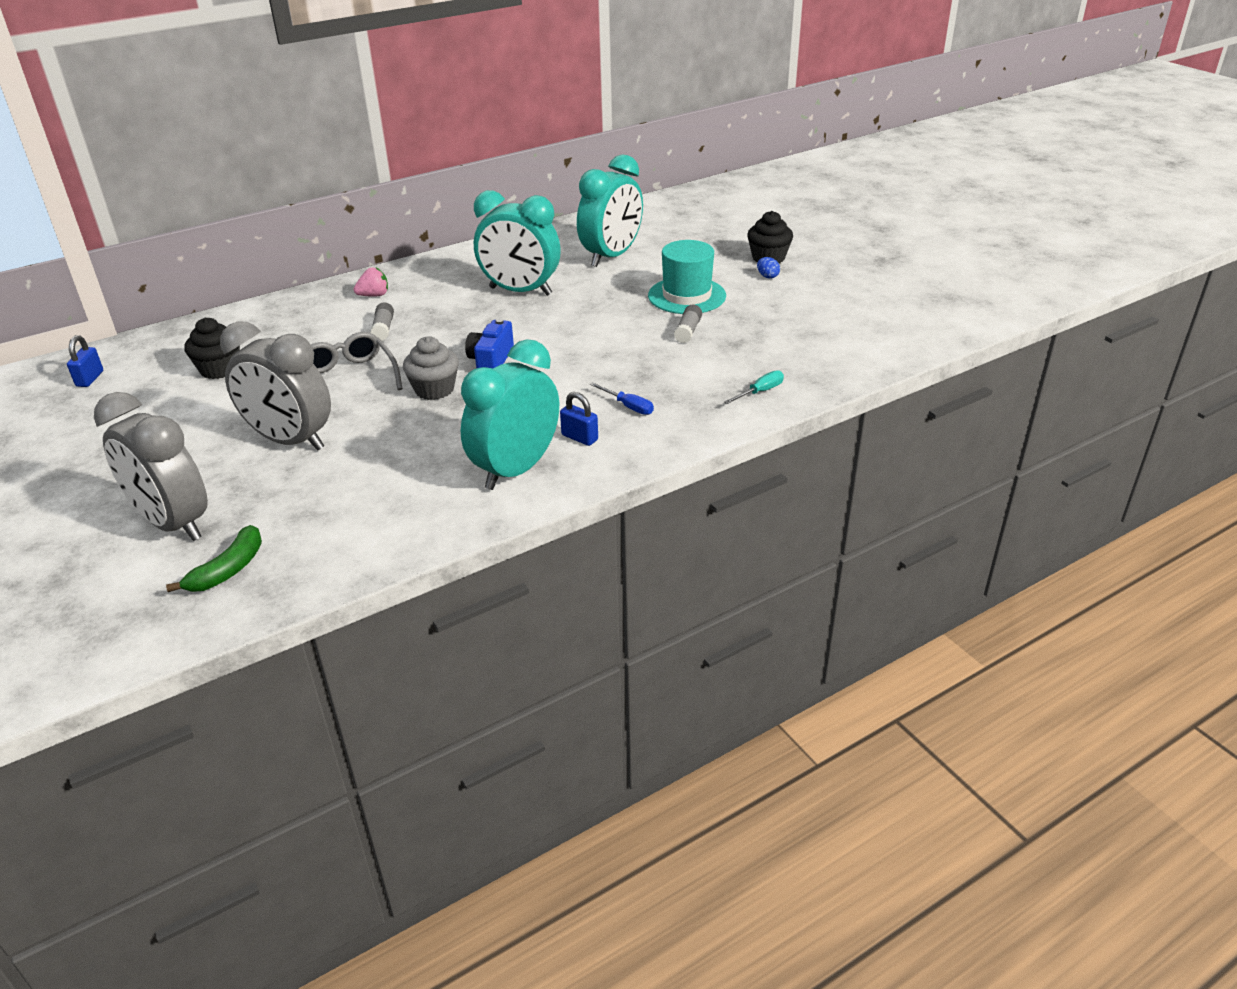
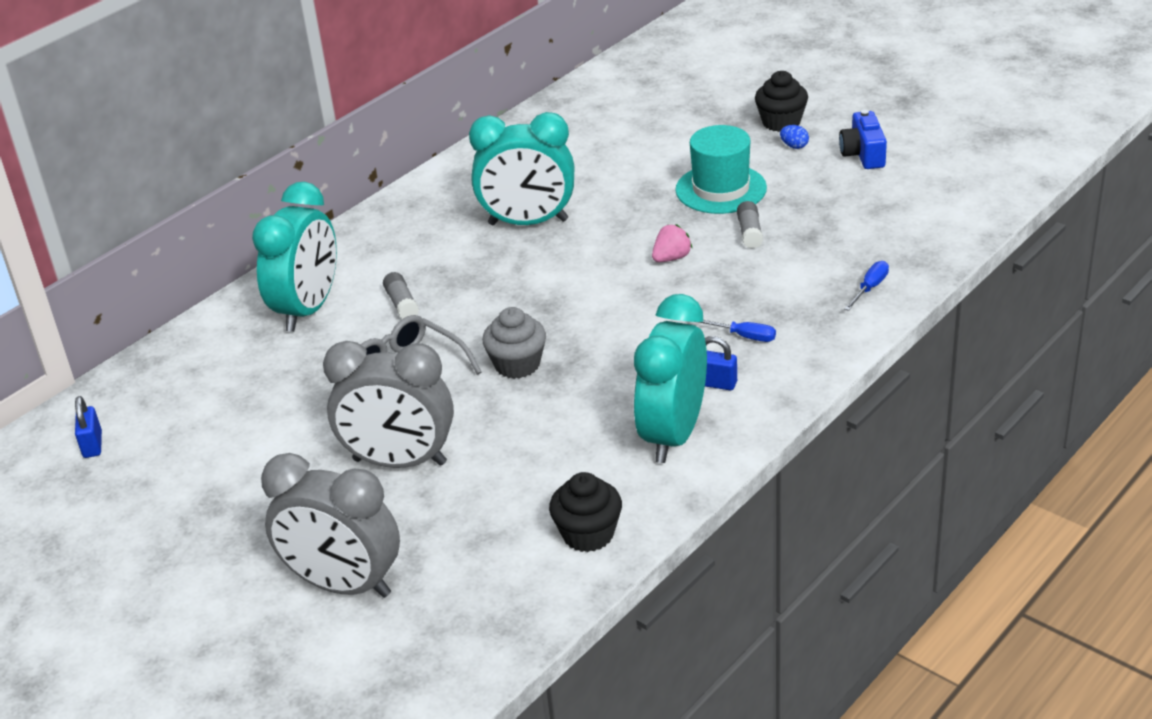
camera: 15 degrees left, 0 degrees up
(219, 369) = (244, 397): black cupcake -> black cupcake (588, 534)
(228, 570) = (447, 617): green banana -> none
(374, 295) = (357, 264): pink strawberry -> pink strawberry (671, 258)
(491, 360) = (556, 315): blue camera -> blue camera (863, 154)
(611, 256) = (603, 156): turquoise clock -> turquoise clock (308, 309)
(760, 392) = (870, 288): turquoise screwdriver -> blue screwdriver

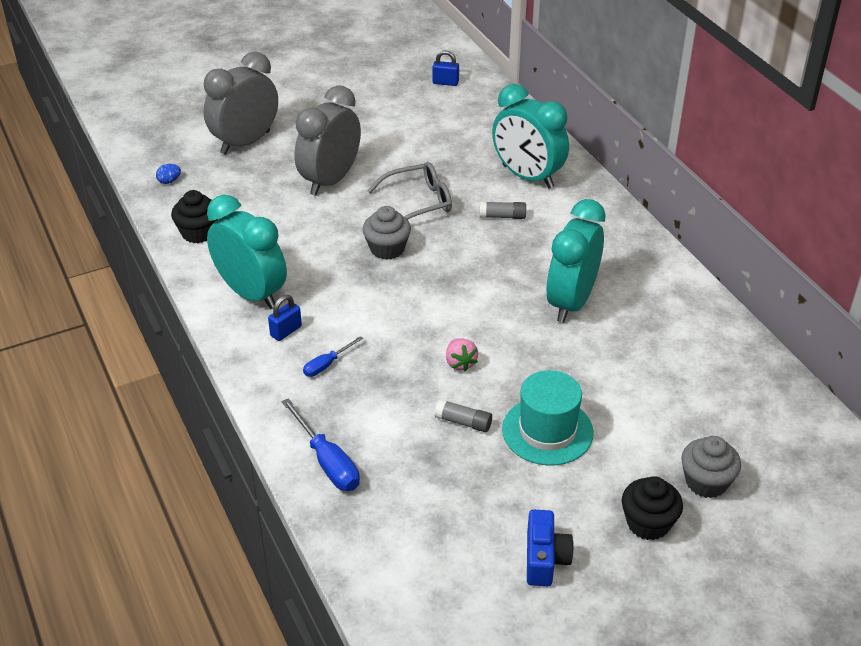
camera: 110 degrees right, 5 degrees up
(712, 109) = (706, 482): none -> grey cupcake
(794, 146) = (593, 513): blue egg -> blue egg (169, 181)
(863, 154) = (545, 559): blue camera -> blue camera turned 75 degrees clockwise
(870, 288) = (327, 461): blue screwdriver -> blue screwdriver, size x1.71

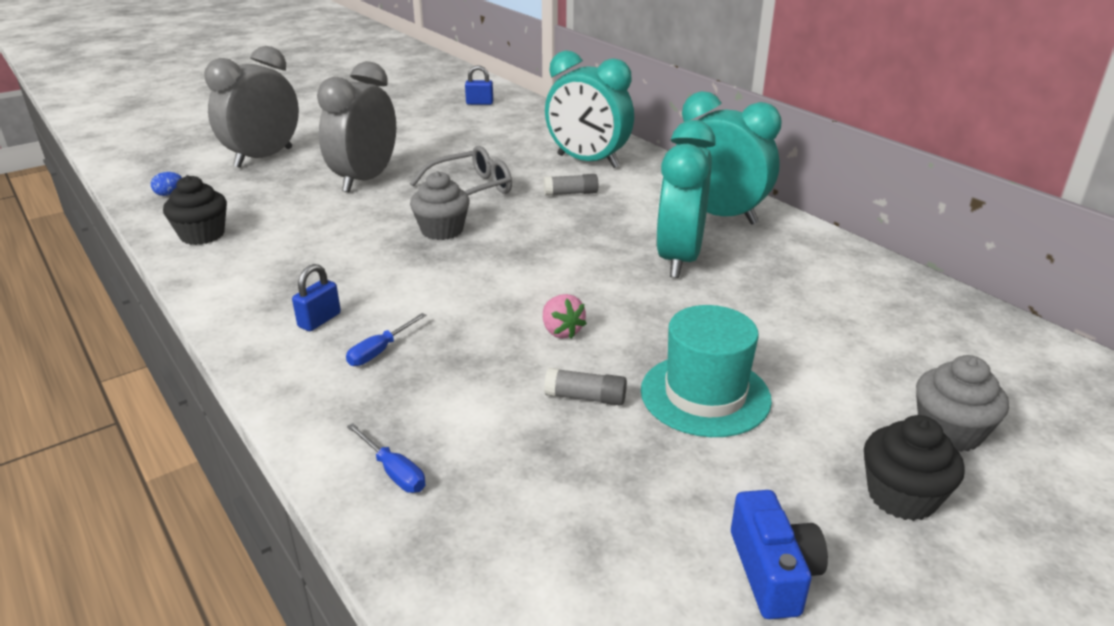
camera: 10 degrees left, 10 degrees down
(251, 294) = (271, 286): turquoise clock -> turquoise clock (719, 215)
(327, 461) = (393, 472): blue screwdriver -> blue screwdriver, size x0.59

